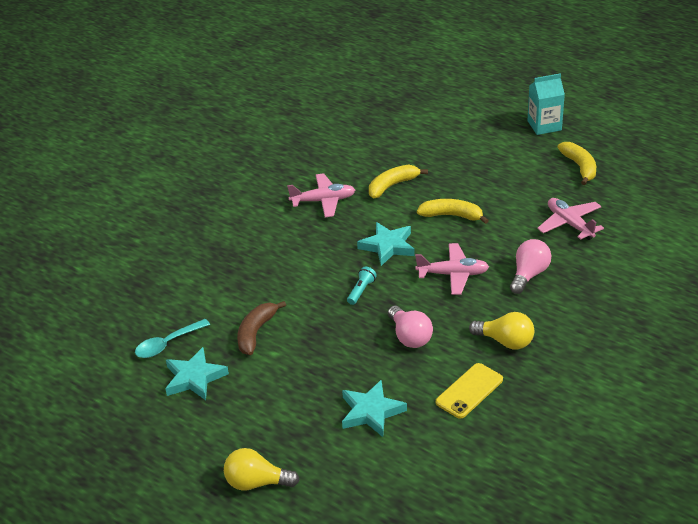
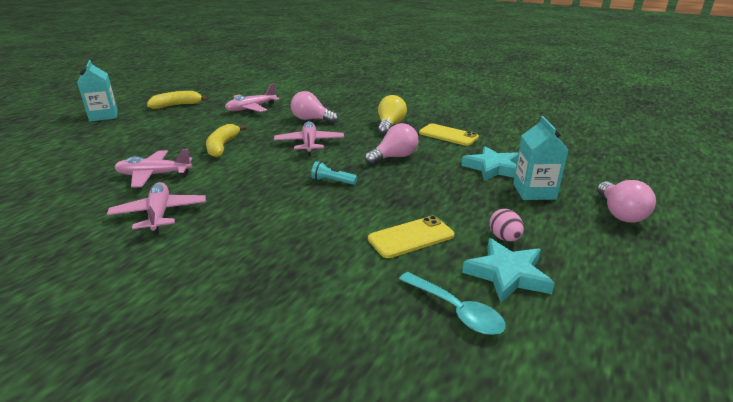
camera: 100 degrees left, 10 degrees down
(239, 388) = (504, 238): none -> pink egg
(256, 333) = (411, 237): brown banana -> yellow phone
(256, 483) = (620, 213): yellow light bulb -> pink light bulb
(313, 431) = (534, 191): none -> turquoise carton
(388, 246) = (262, 172): turquoise star -> none
(392, 186) = (154, 175): yellow banana -> pink plane

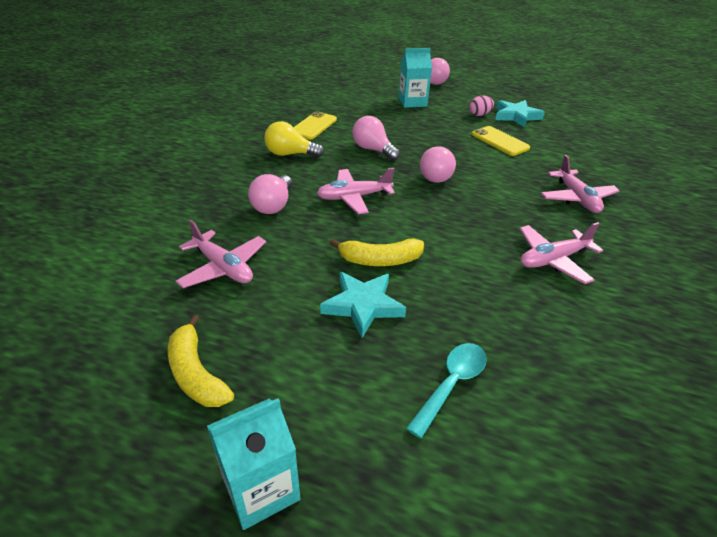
camera: 100 degrees left, 10 degrees up
(154, 175) = (482, 294): pink plane -> pink plane (576, 198)
(332, 181) = (436, 176): turquoise flashlight -> pink light bulb
(456, 310) = (559, 130): turquoise spoon -> turquoise spoon (451, 384)
(493, 168) = (379, 112): turquoise star -> turquoise star (363, 305)

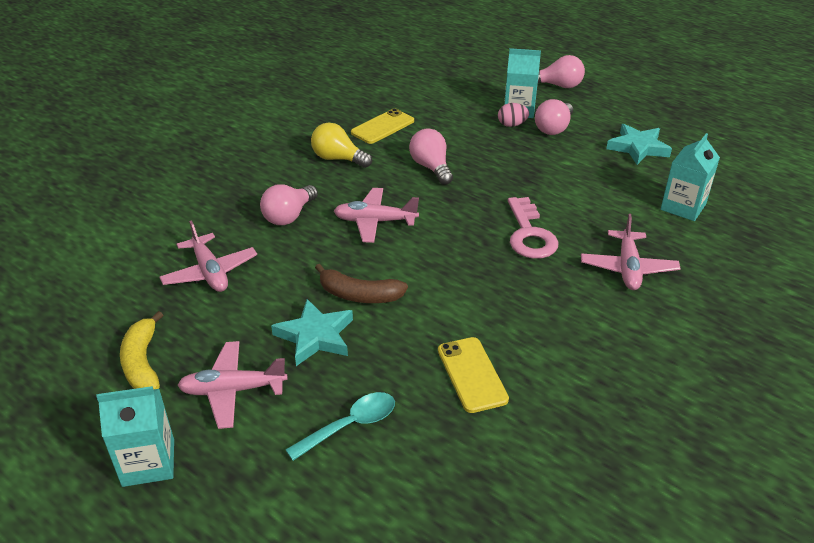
camera: 20 degrees right, 0 degrees up
(380, 260) = (359, 295): yellow banana -> brown banana
(436, 176) = (481, 211): pink light bulb -> pink light bulb (553, 128)
(479, 115) = (591, 139): pink egg -> pink egg (512, 125)
(486, 187) = (529, 235): none -> pink key
(500, 141) = (590, 179): yellow phone -> yellow phone (472, 374)
(553, 260) = (541, 332): pink plane -> pink plane (233, 390)
(579, 150) = (683, 207): none -> turquoise carton

